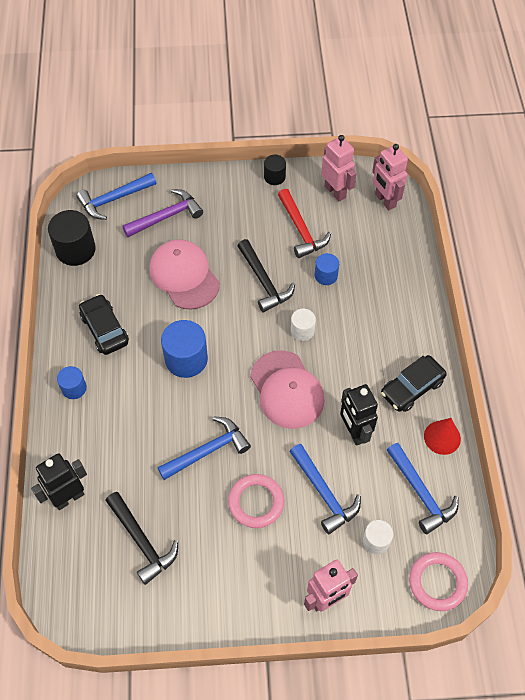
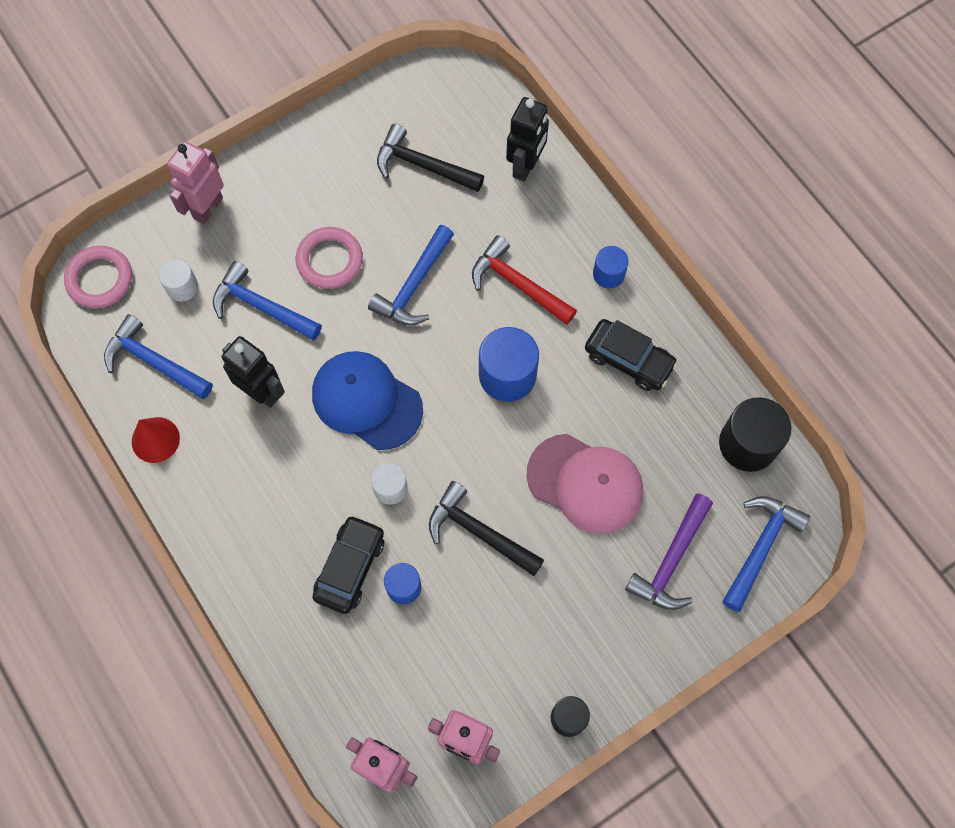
camera: 150 degrees right, 10 degrees up
(287, 390) = (366, 401): pink cap -> blue cap
(301, 230) = (476, 643): red hammer -> red hammer (517, 284)
(412, 388) = (217, 484): black car -> black car (350, 567)

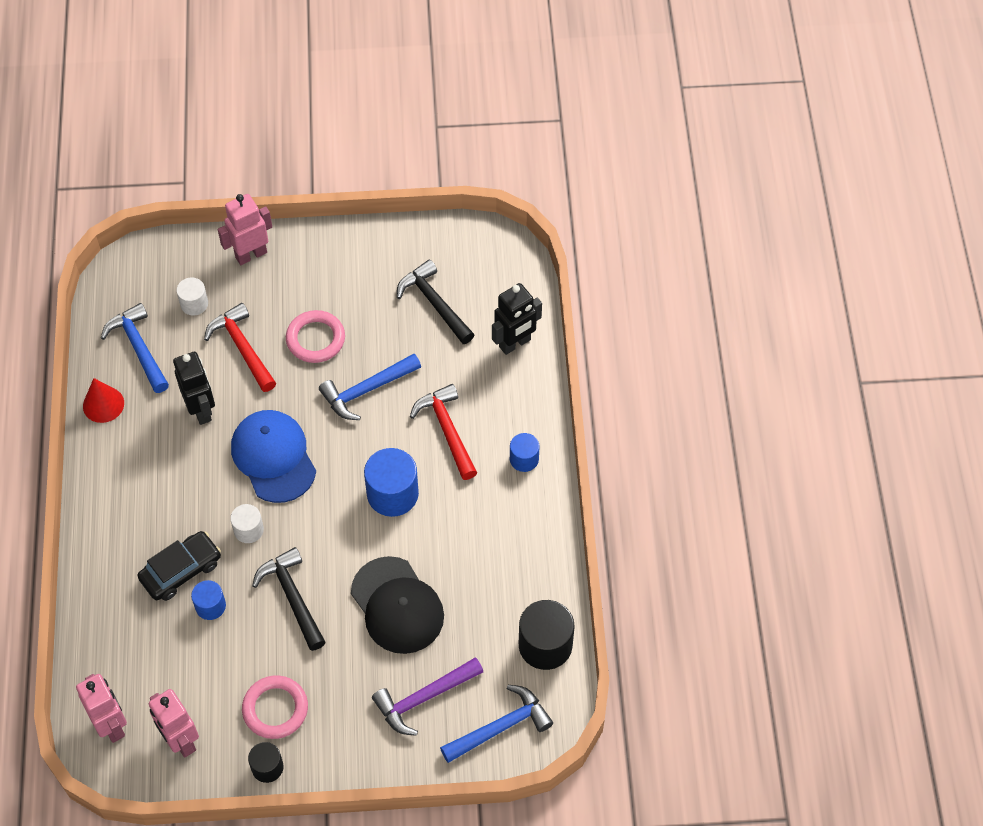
camera: 30 degrees right, 10 degrees down
(100, 279) = (139, 268): pink ring -> pink ring (275, 709)
(261, 306) = (242, 347): blue hammer -> red hammer
(585, 483) = (397, 605): pink cap -> black cap
(628, 359) = (495, 532): black car -> none

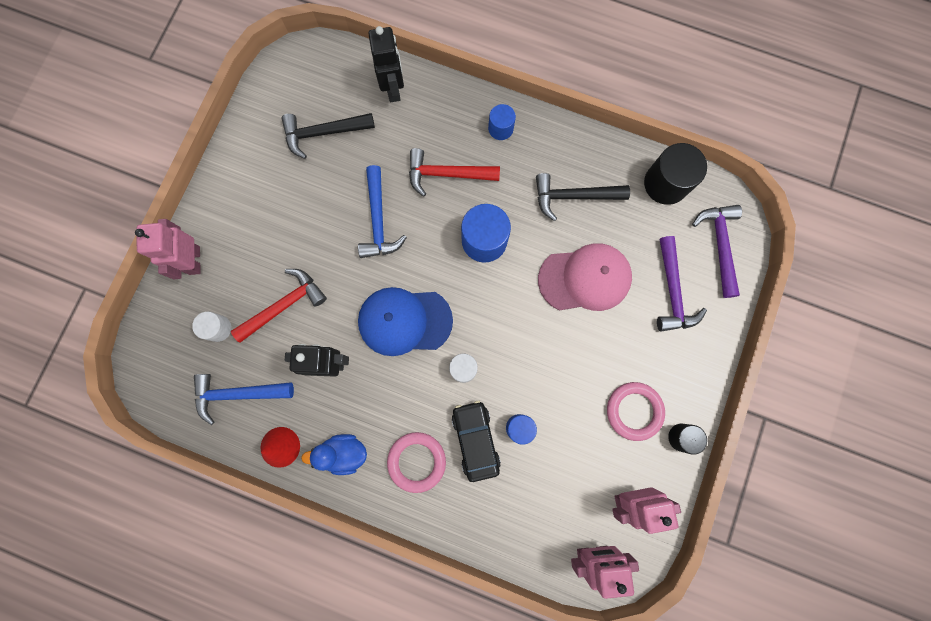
camera: 65 degrees left, 20 degrees up
(120, 460) = (343, 453): none -> blue duck
(242, 347) = (284, 305): red hammer -> red hammer turned 150 degrees clockwise
(292, 597) = (541, 358): black hammer -> black hammer (573, 197)
(315, 339) = (308, 241): pink ring -> pink ring (417, 461)
(397, 605) = (585, 278): black cap -> pink cap
(501, 727) = (719, 245): blue hammer -> purple hammer

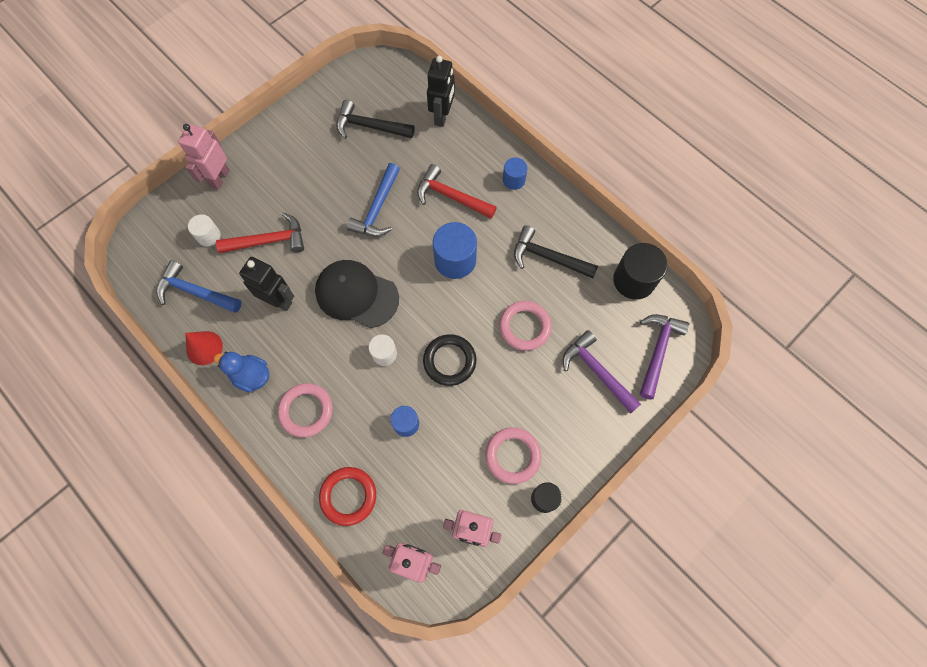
camera: 25 degrees right, 10 degrees down
(404, 321) = (356, 295): blue cap -> black cap
(475, 440) = (364, 416): black car -> none
(500, 523) = (348, 496): none -> red ring
(530, 346) = (449, 361): none -> black ring
(585, 278) = (525, 327): pink cap -> pink ring
(672, 292) = (596, 371): purple hammer -> purple hammer turned 120 degrees clockwise

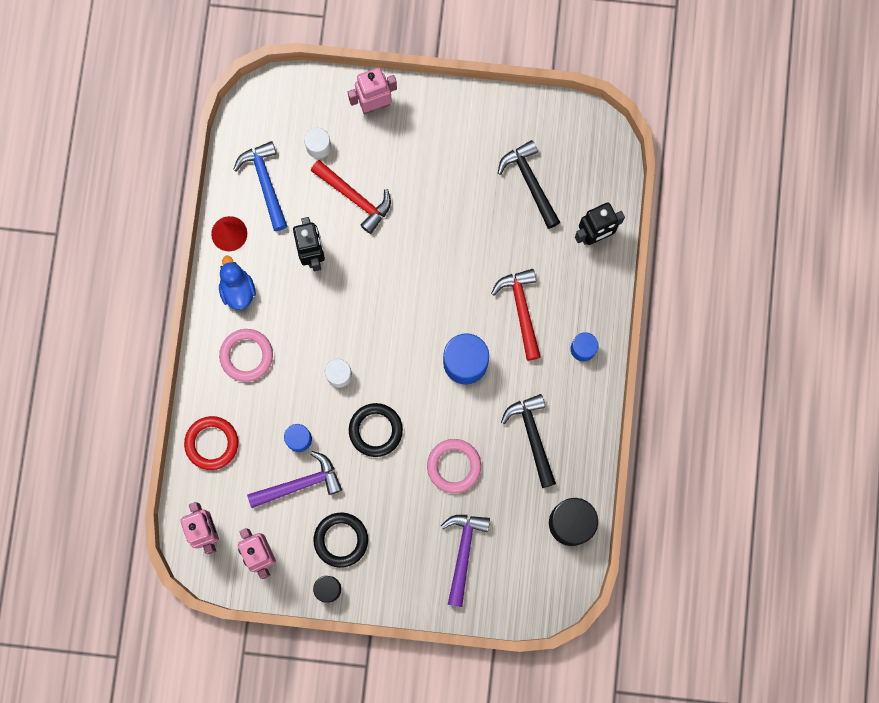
camera: 50 degrees right, 10 degrees up
(356, 295) = (369, 310): black cap -> none
(377, 209) = (457, 259): blue hammer -> none
(512, 456) = (341, 540): pink ring -> black ring
(657, 351) = (522, 588): purple hammer -> purple hammer (300, 483)

